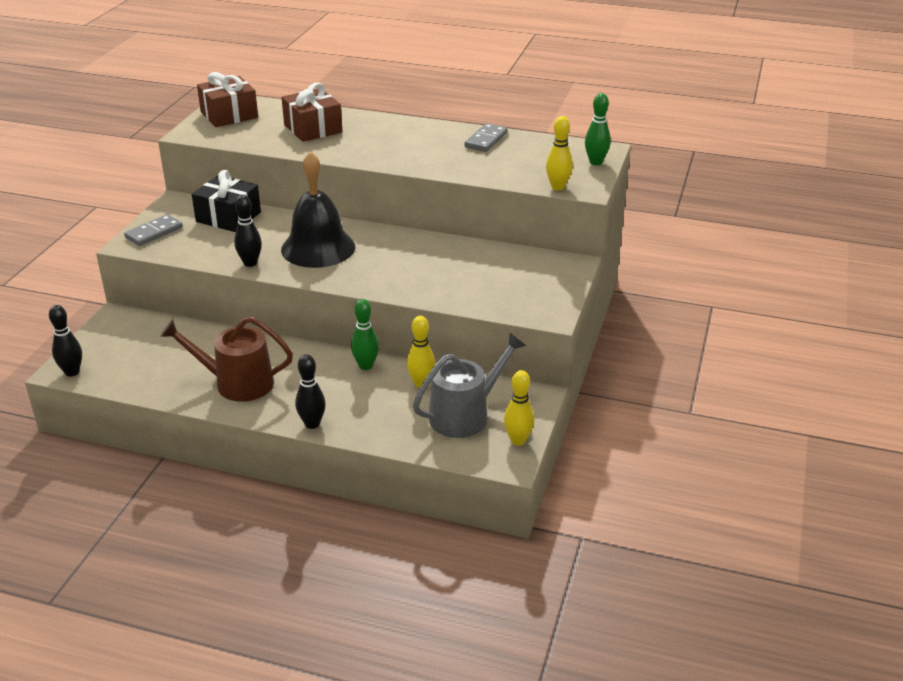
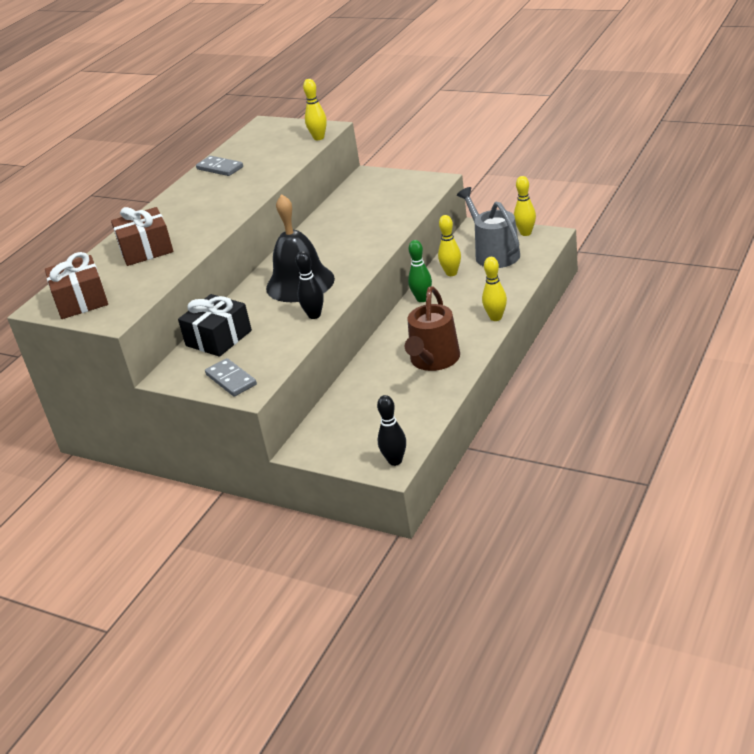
camera: 75 degrees left, 0 degrees up
(312, 424) = (496, 317): black bowling pin -> yellow bowling pin
(595, 162) = (283, 126): green bowling pin -> none

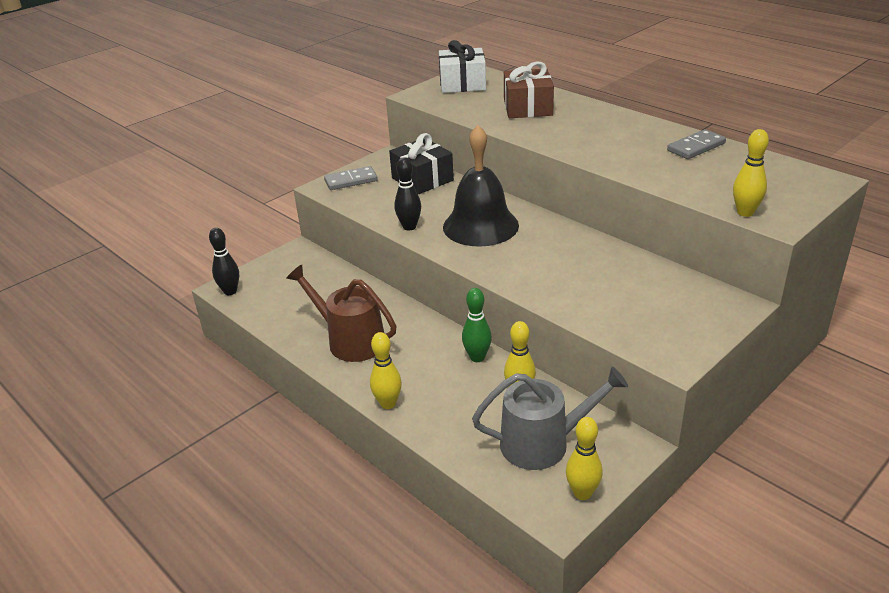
camera: 105 degrees right, 0 degrees up
(81, 300) = (462, 84): brown gift -> white gift

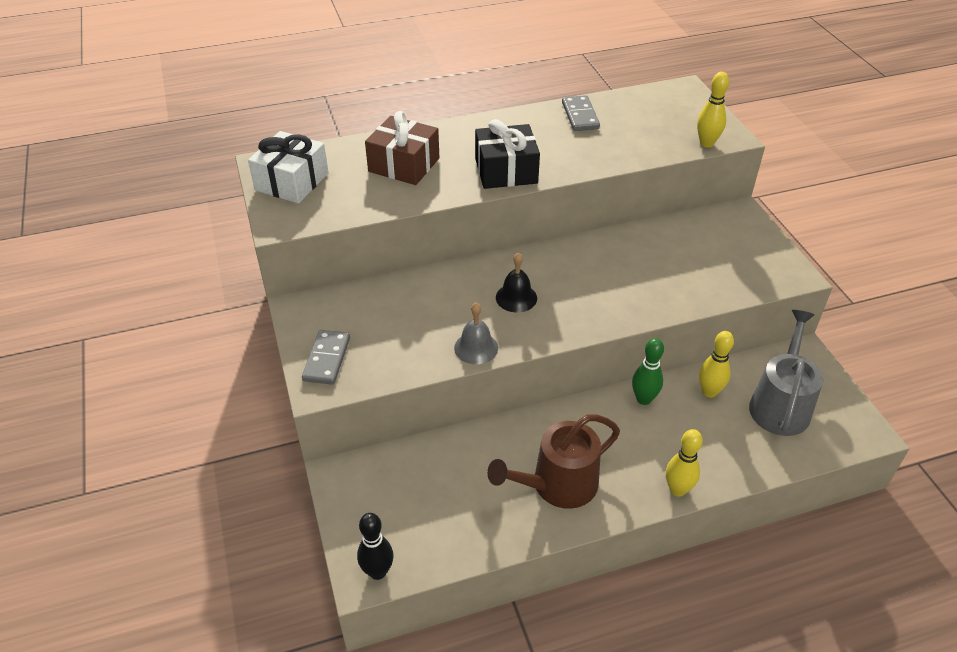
camera: 65 degrees left, 10 degrees up
(409, 227) = (476, 348): black bowling pin -> grey bell
(422, 179) = (381, 302): black gift -> black gift (506, 171)
(480, 226) = (516, 297): black bell -> black bell, size x0.49
(582, 493) = (846, 407): yellow bowling pin -> none

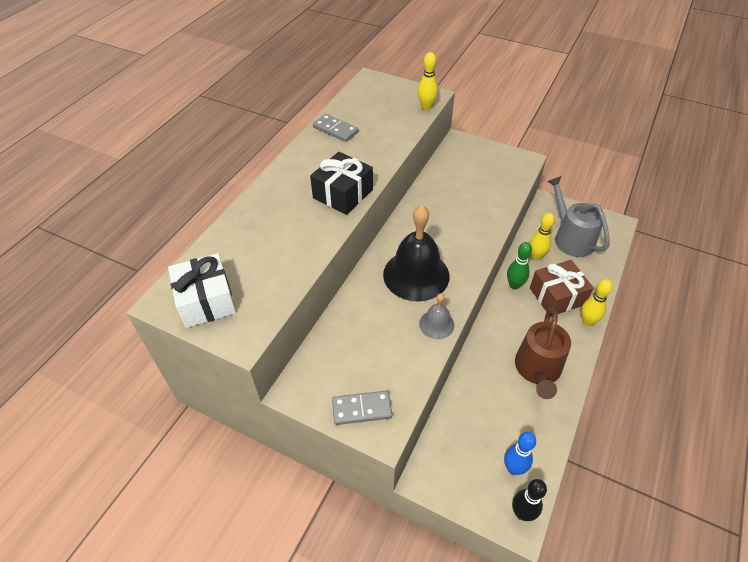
camera: 45 degrees left, 5 degrees up
(327, 359) = (362, 409): grey domino -> grey domino turned 60 degrees counterclockwise
(404, 165) = (271, 233): brown gift -> brown gift (557, 296)
(419, 535) = (513, 468): none -> blue bowling pin
(516, 297) = (416, 275): black bell -> black bell, size x2.02

